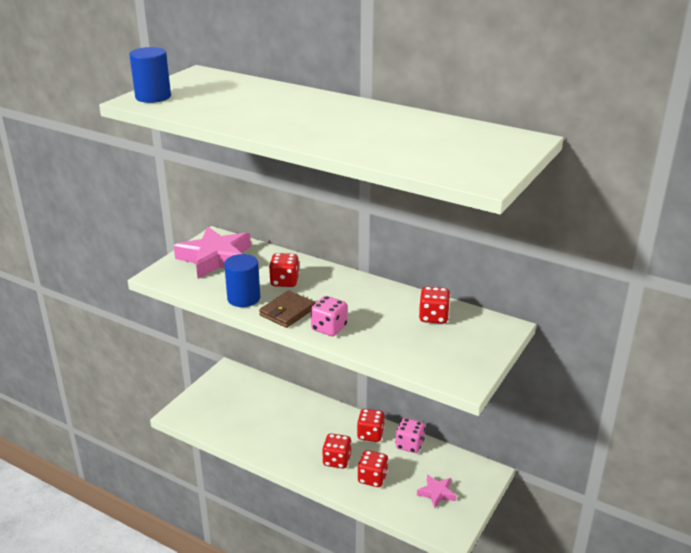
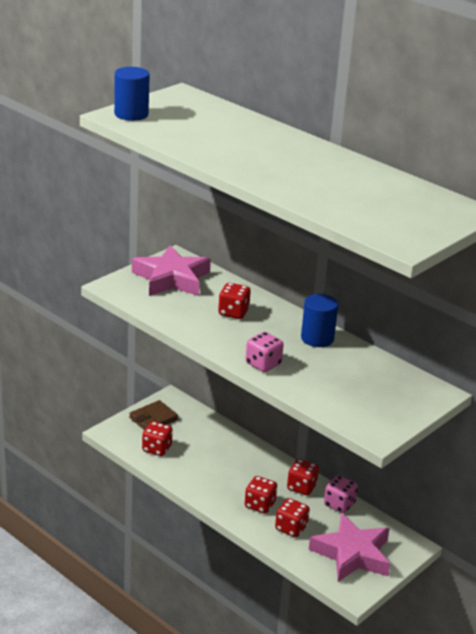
camera: 10 degrees right, 0 degrees up
(243, 298) = (188, 322): blue cylinder -> blue cylinder (317, 338)
(287, 312) = (227, 342): brown wallet -> brown wallet (153, 419)
(433, 317) = (370, 371): red dice -> red dice (157, 449)
(436, 493) = (352, 554): pink star -> pink star, size x2.07

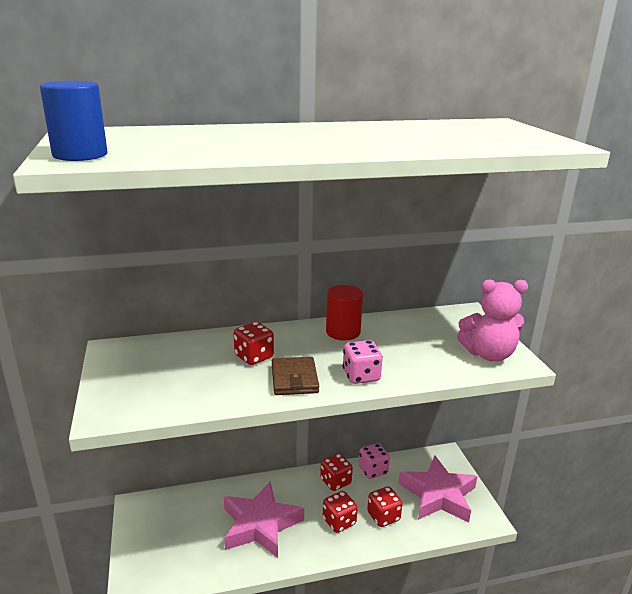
camera: 55 degrees left, 5 degrees down
(153, 419) = (151, 536): brown wallet -> brown wallet (294, 379)
(157, 449) = (197, 558): red dice -> none
(171, 278) = (147, 368): pink star -> pink star (260, 524)
(317, 338) = (343, 332): blue cylinder -> red cylinder
(371, 417) = (488, 354): none -> pink teddy bear

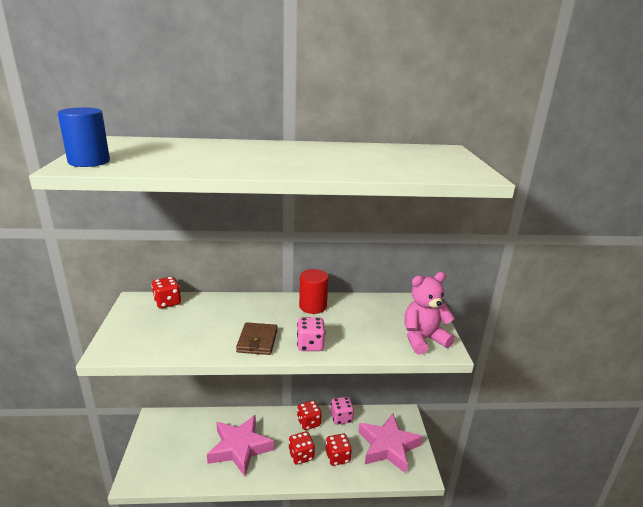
camera: 10 degrees right, 0 degrees up
(254, 357) = (235, 319): red dice -> red dice (167, 302)
(488, 354) = (423, 339): pink teddy bear -> pink teddy bear turned 150 degrees clockwise

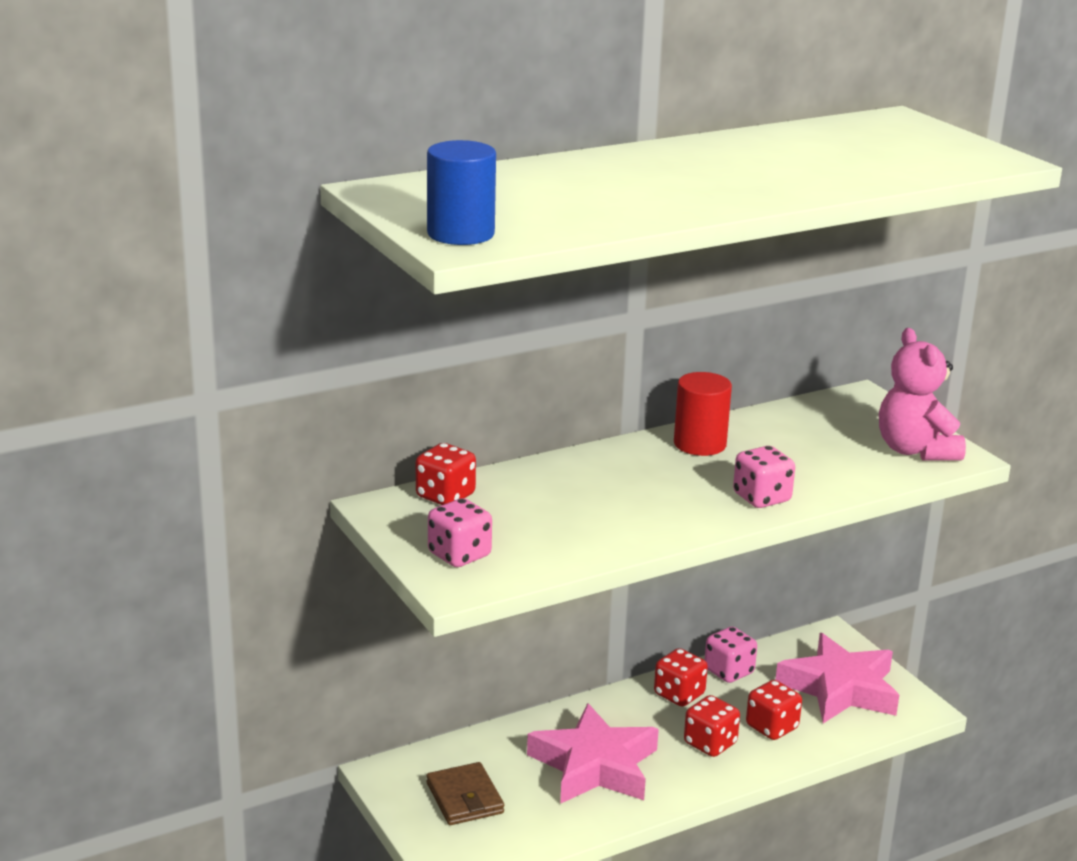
camera: 25 degrees left, 0 degrees up
(132, 335) = (459, 555): none -> pink dice
(257, 341) = (675, 513): brown wallet -> brown wallet (465, 798)
(423, 339) = (915, 450): pink teddy bear -> pink teddy bear turned 60 degrees counterclockwise

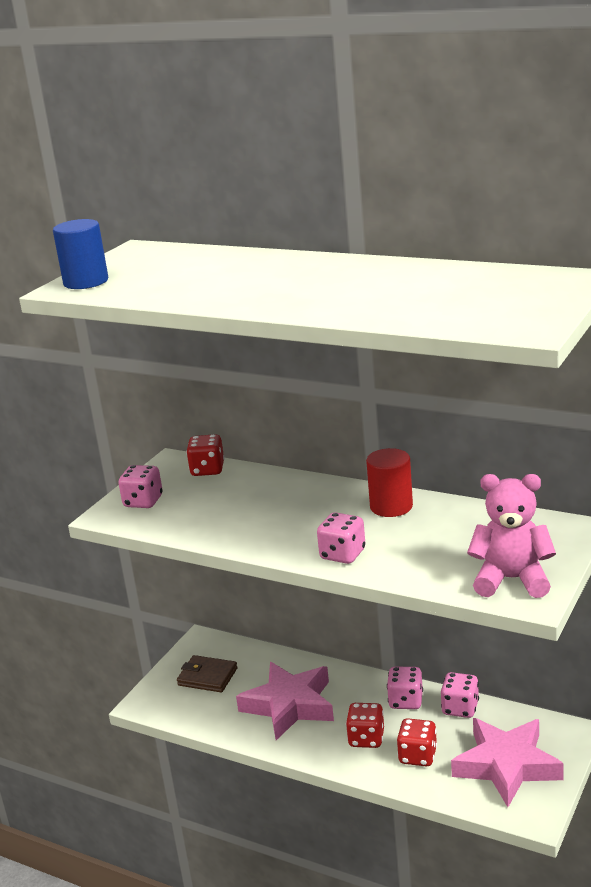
camera: 60 degrees right, 0 degrees up
(465, 798) = (207, 677): brown wallet -> brown wallet turned 75 degrees clockwise
(679, 694) = (405, 701): red dice -> pink dice
(915, 450) = (511, 580): pink teddy bear -> pink teddy bear turned 60 degrees clockwise

